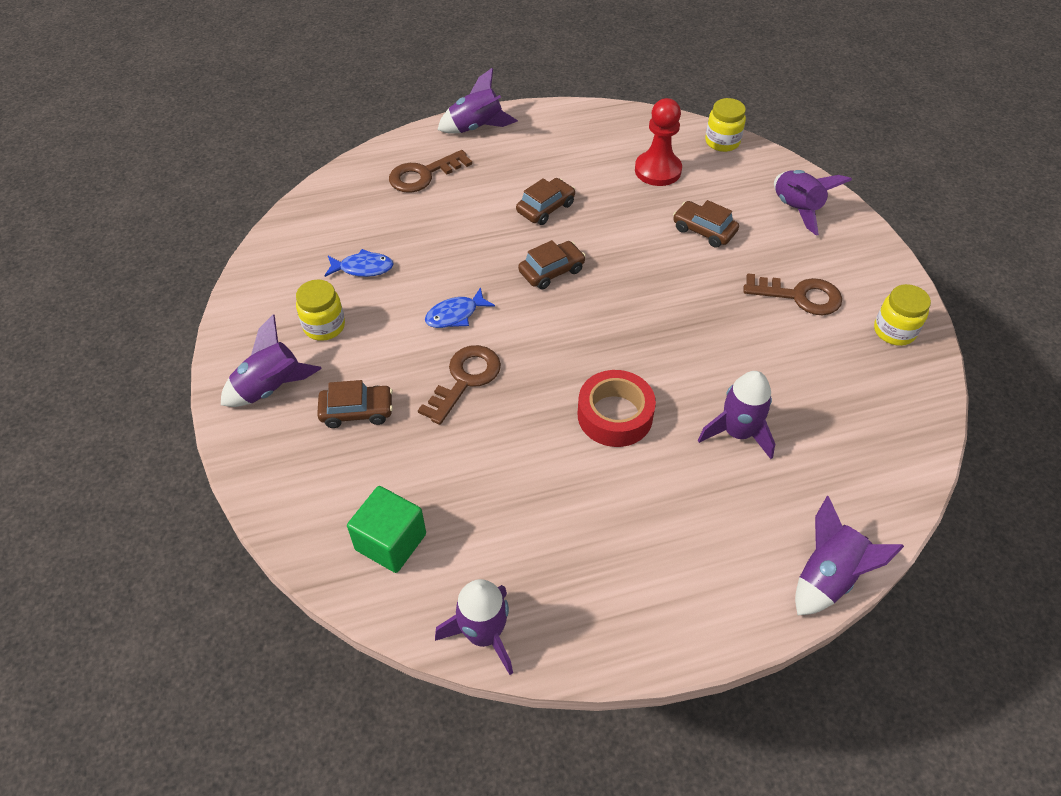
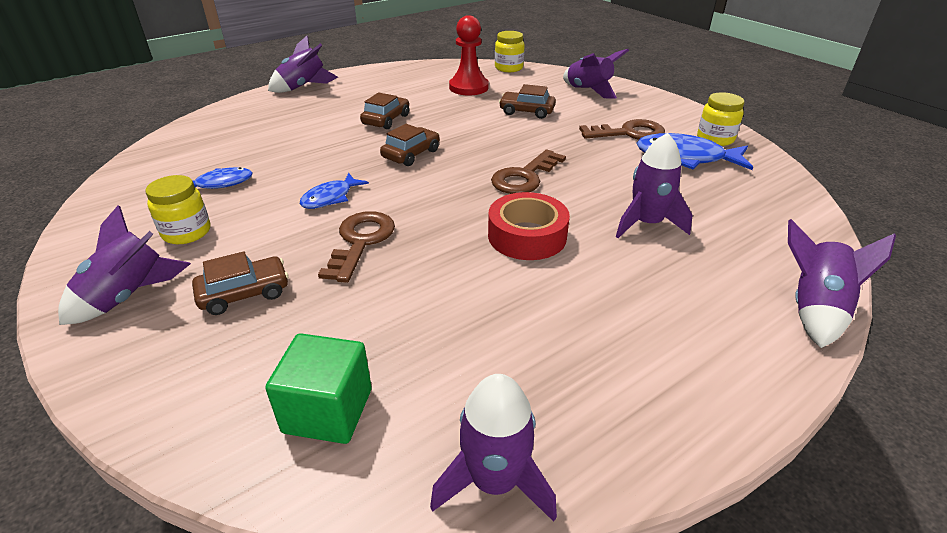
camera: 20 degrees left, 15 degrees down
(423, 175) = (264, 118): brown key -> brown key (524, 177)
(839, 352) = (685, 158): none -> blue fish

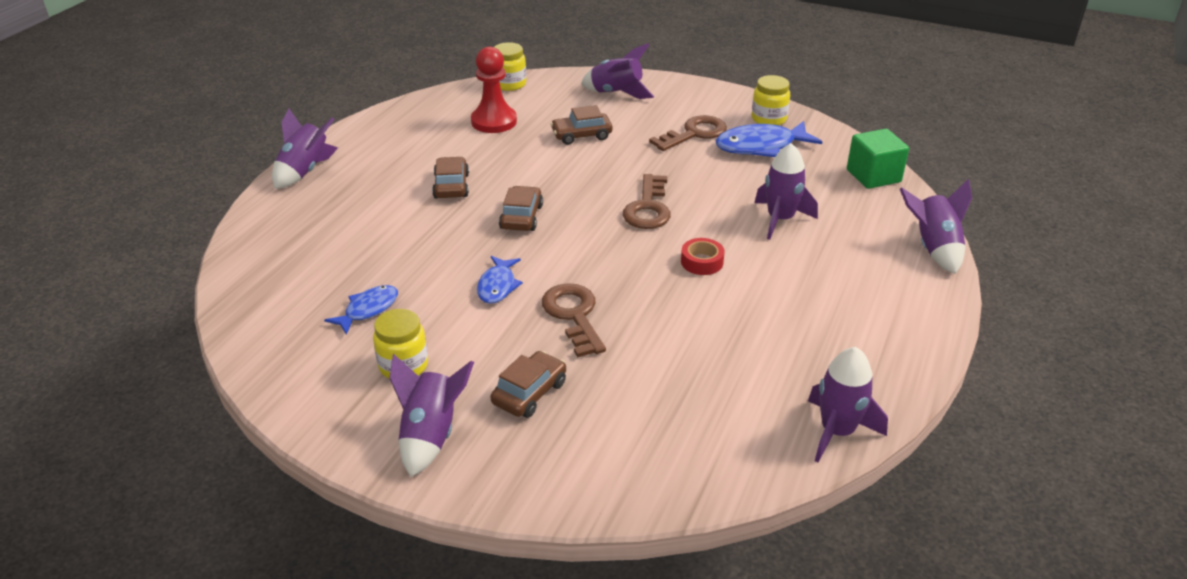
camera: 30 degrees left, 0 degrees up
(328, 410) = (694, 440): green cube -> green cube (873, 176)
(527, 236) = (702, 262): red tape -> red tape, size x0.59

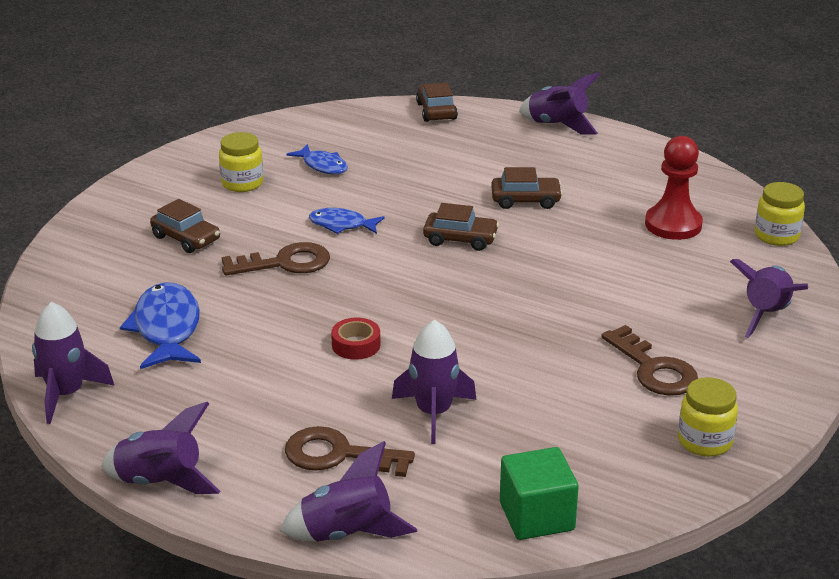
camera: 95 degrees right, 5 degrees down
(431, 435) = (155, 196): purple rocket -> purple rocket (160, 482)
(581, 135) = (643, 282): brown car -> brown car (436, 111)
(648, 208) = (470, 318): brown key -> brown key (338, 455)
(761, 146) = (620, 422): blue fish -> blue fish (166, 329)

